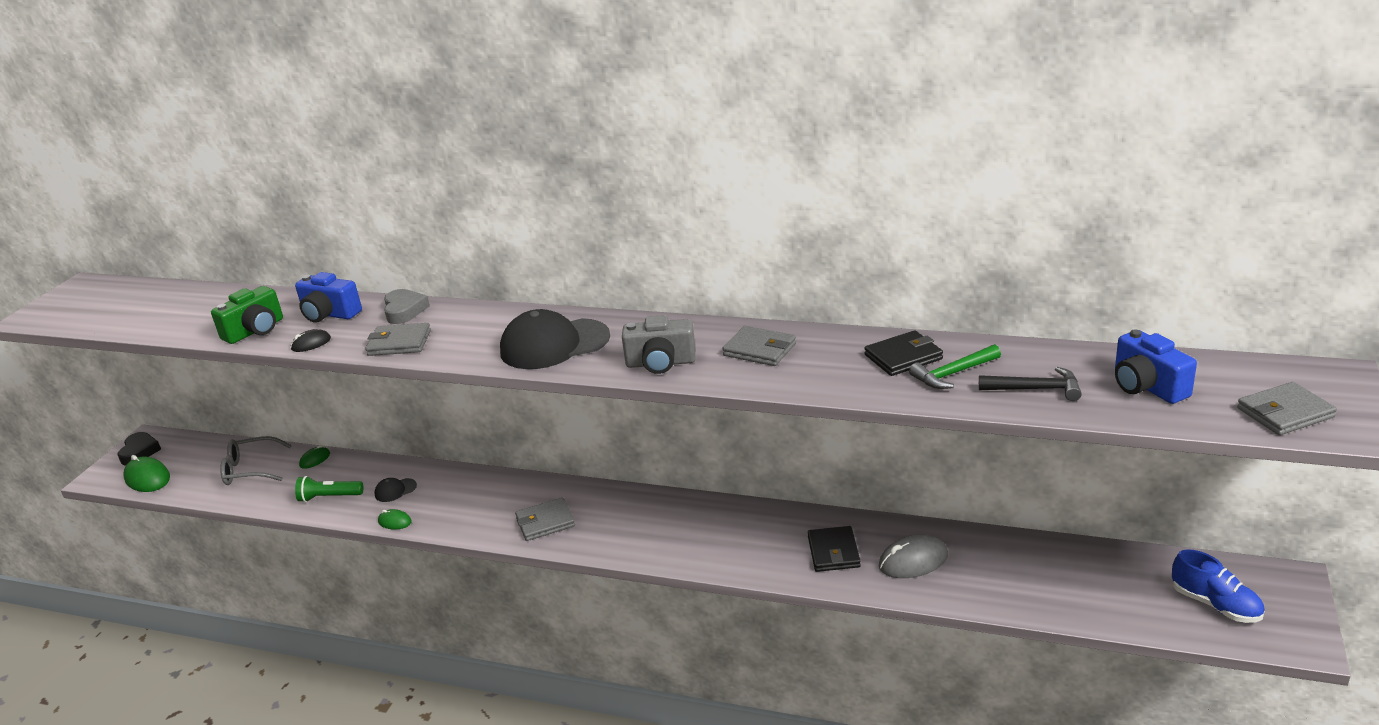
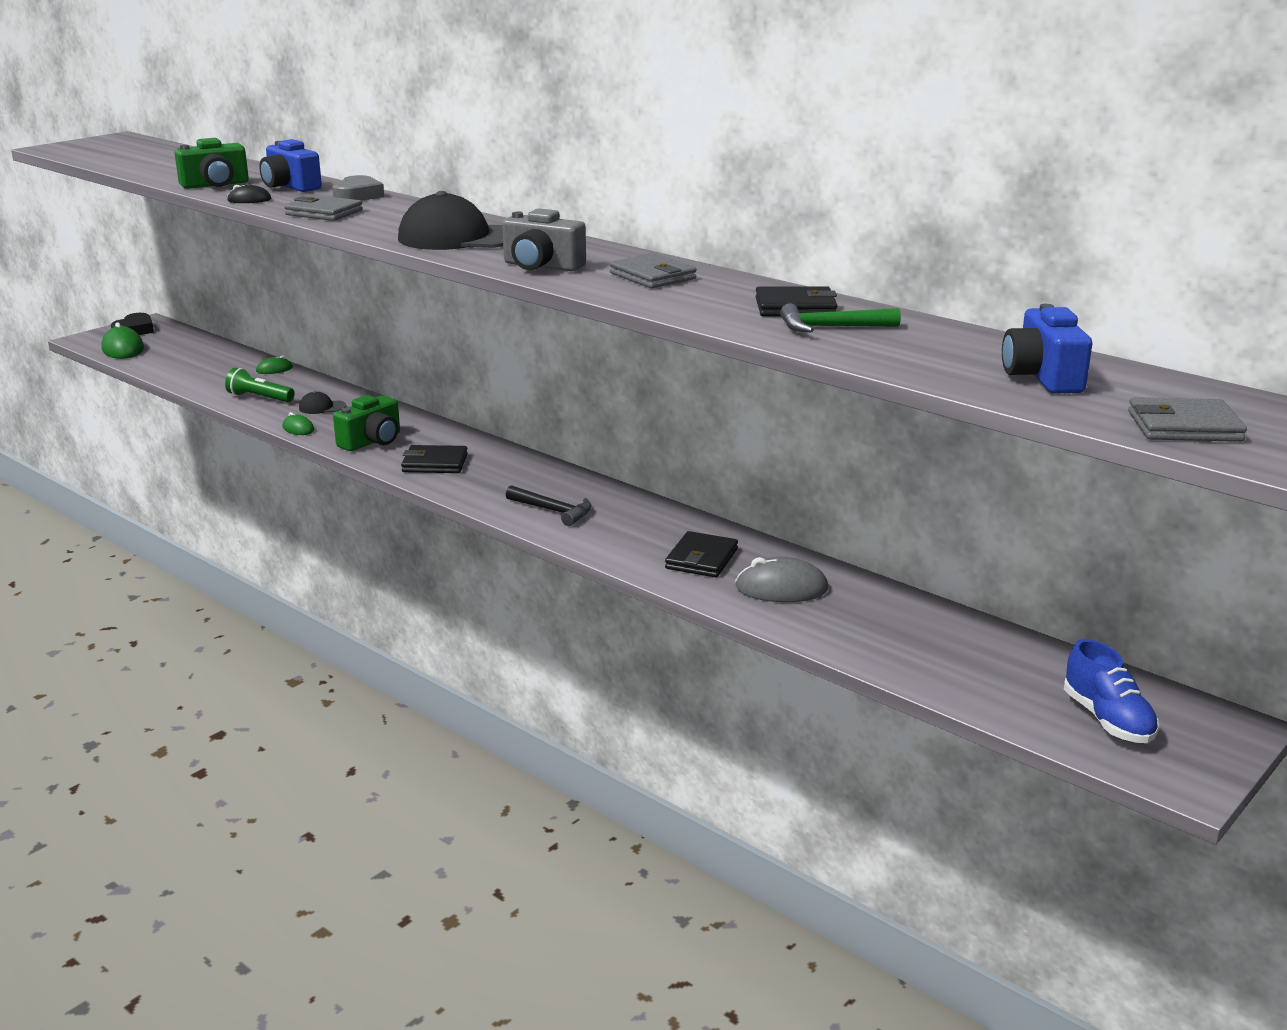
camera: 20 degrees right, 5 degrees down
(250, 469) = (212, 363): grey glasses -> none
(472, 515) = (372, 441): none -> green camera
(545, 522) = (435, 463): grey wallet -> black wallet
(1035, 389) = (907, 354): black hammer -> black hammer (553, 511)

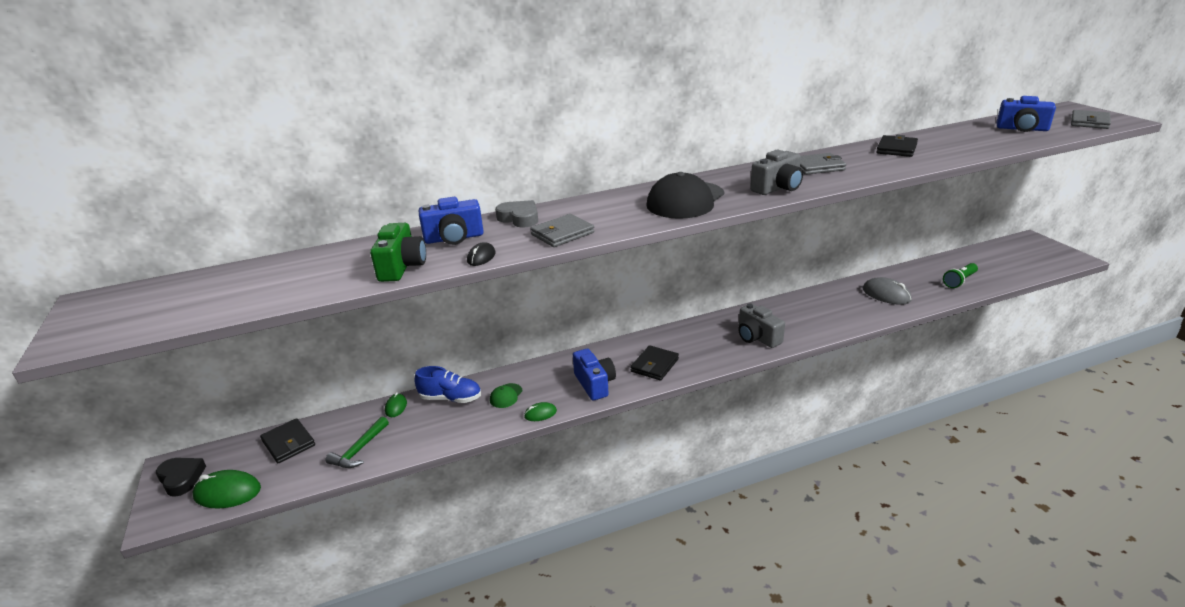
camera: 60 degrees left, 5 degrees up
(259, 398) = (454, 424): green flashlight -> green flashlight (959, 281)
(322, 407) = (506, 396): black cap -> green cap
(372, 441) = (595, 384): green camera -> blue camera
(553, 511) = (757, 337): black hammer -> grey camera
(701, 559) = (843, 307): black wallet -> black wallet (288, 443)
(781, 588) = (886, 295): grey mouse -> grey mouse turned 75 degrees counterclockwise
(832, 328) = (936, 148): green hammer -> green hammer (359, 450)
(1107, 720) = (1026, 259): blue shoe -> blue shoe (451, 398)

